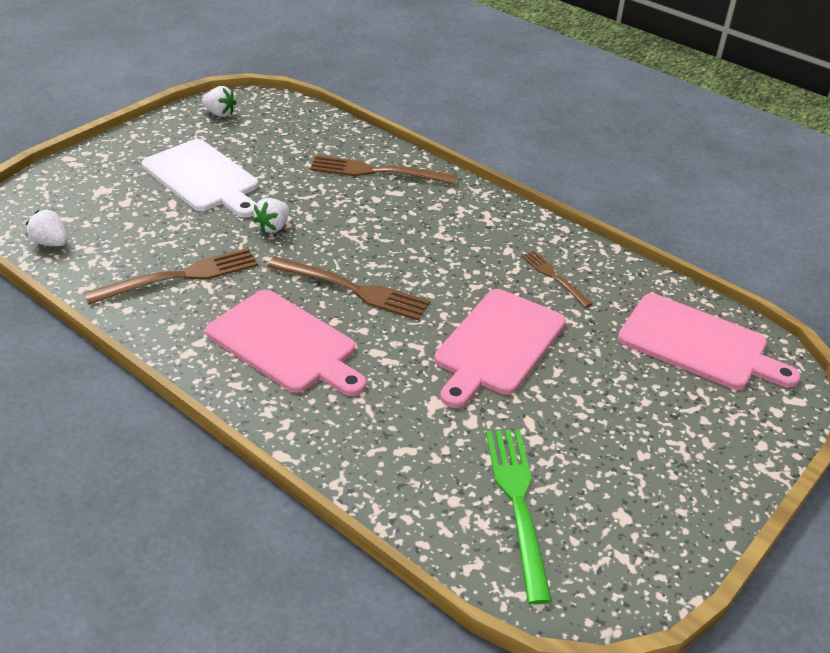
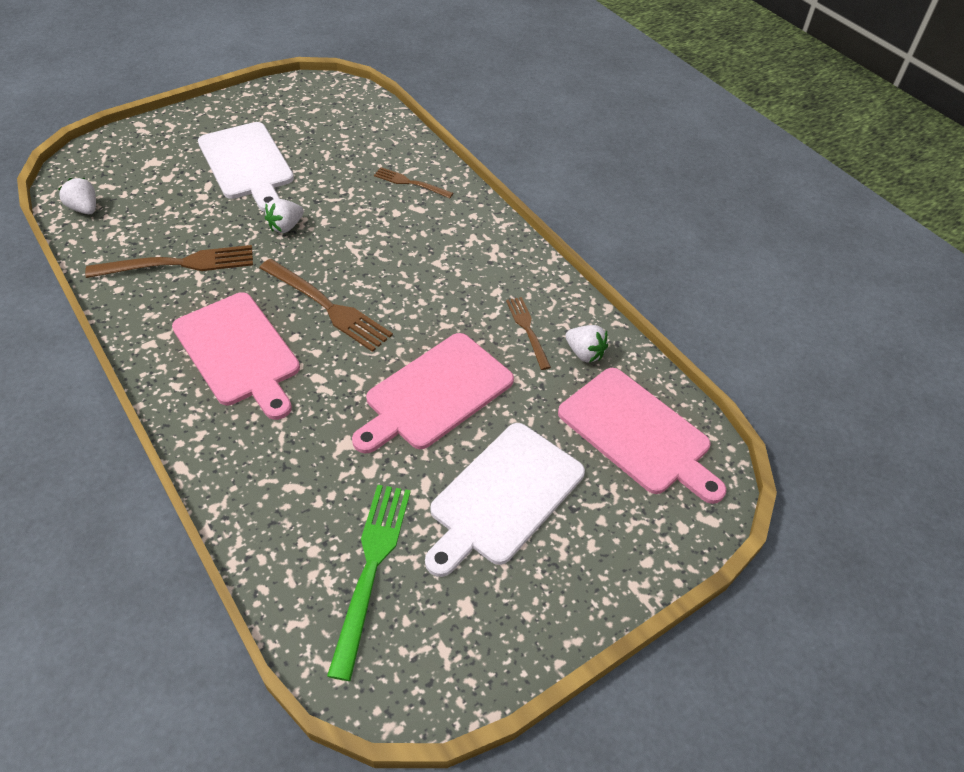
camera: 15 degrees right, 10 degrees up
(220, 113) = (294, 97): white strawberry -> white strawberry (584, 353)
(375, 172) = (409, 183): brown fork -> brown fork, size x0.58
(607, 418) = (504, 496): none -> white cutting board

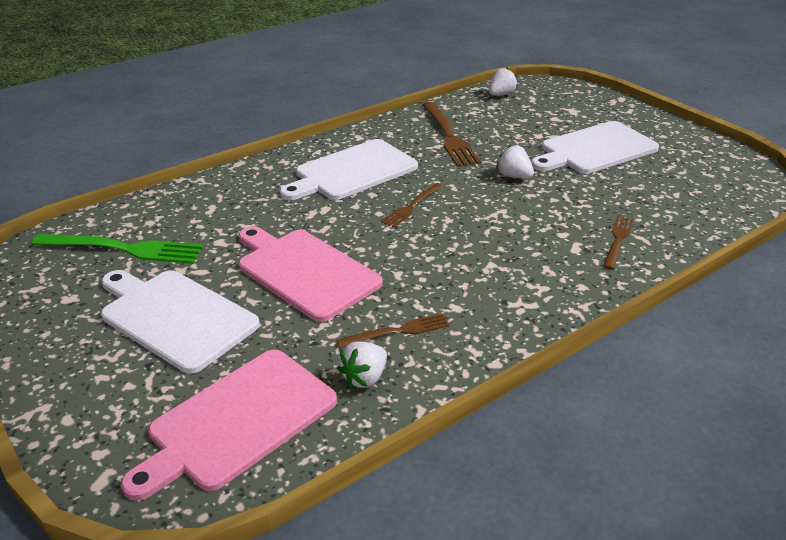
camera: 90 degrees right, 15 degrees down
(238, 352) = (352, 171): pink cutting board -> white cutting board
(329, 307) = (411, 207): brown fork -> brown fork, size x0.58

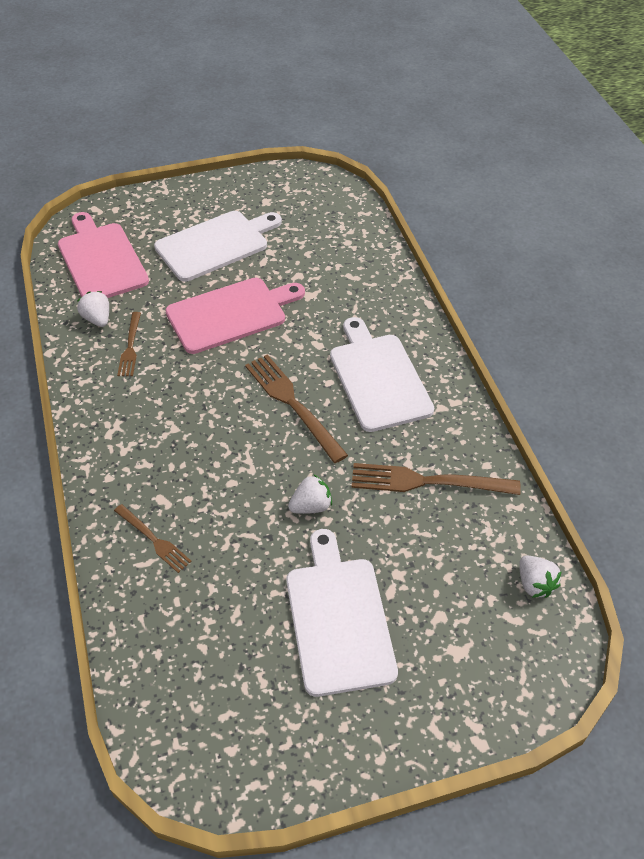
camera: 110 degrees right, 15 degrees up
(125, 249) = (314, 228): green fork -> none
(411, 207) = (292, 403): brown fork -> brown fork, size x1.71

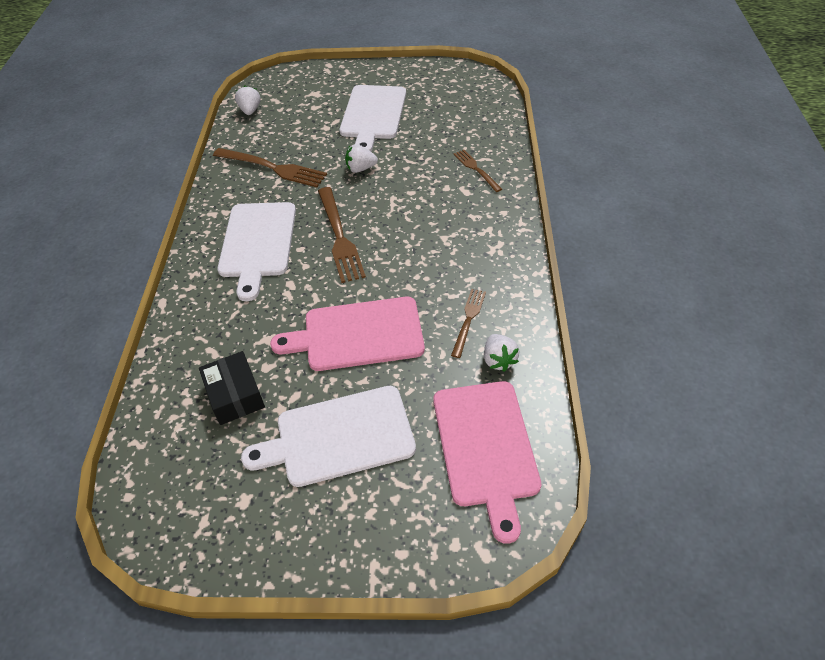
camera: 160 degrees left, 0 degrees up
(311, 252) = (235, 395): none -> black box

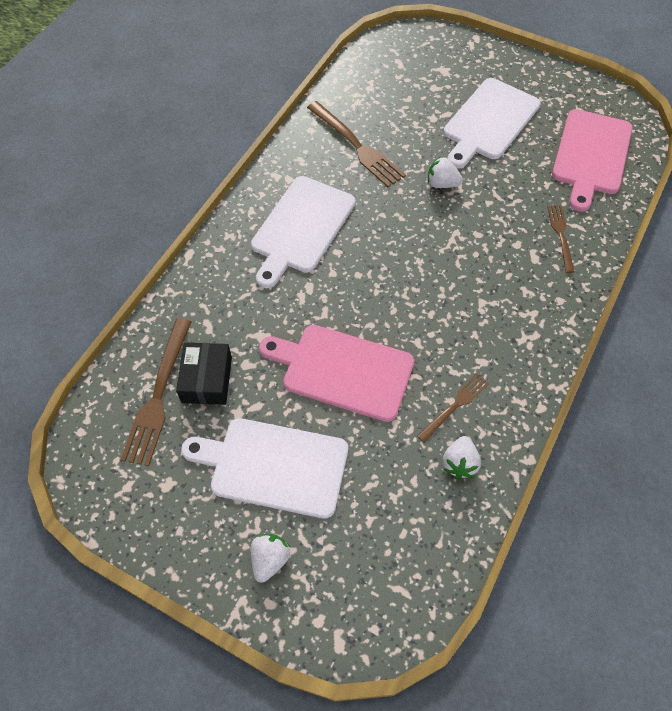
camera: 25 degrees right, 10 degrees up
(250, 110) = (368, 66): white strawberry -> white strawberry (270, 559)
(340, 238) = (380, 256): brown fork -> brown fork (158, 397)
(486, 447) = (397, 545): pink cutting board -> pink cutting board (591, 155)

